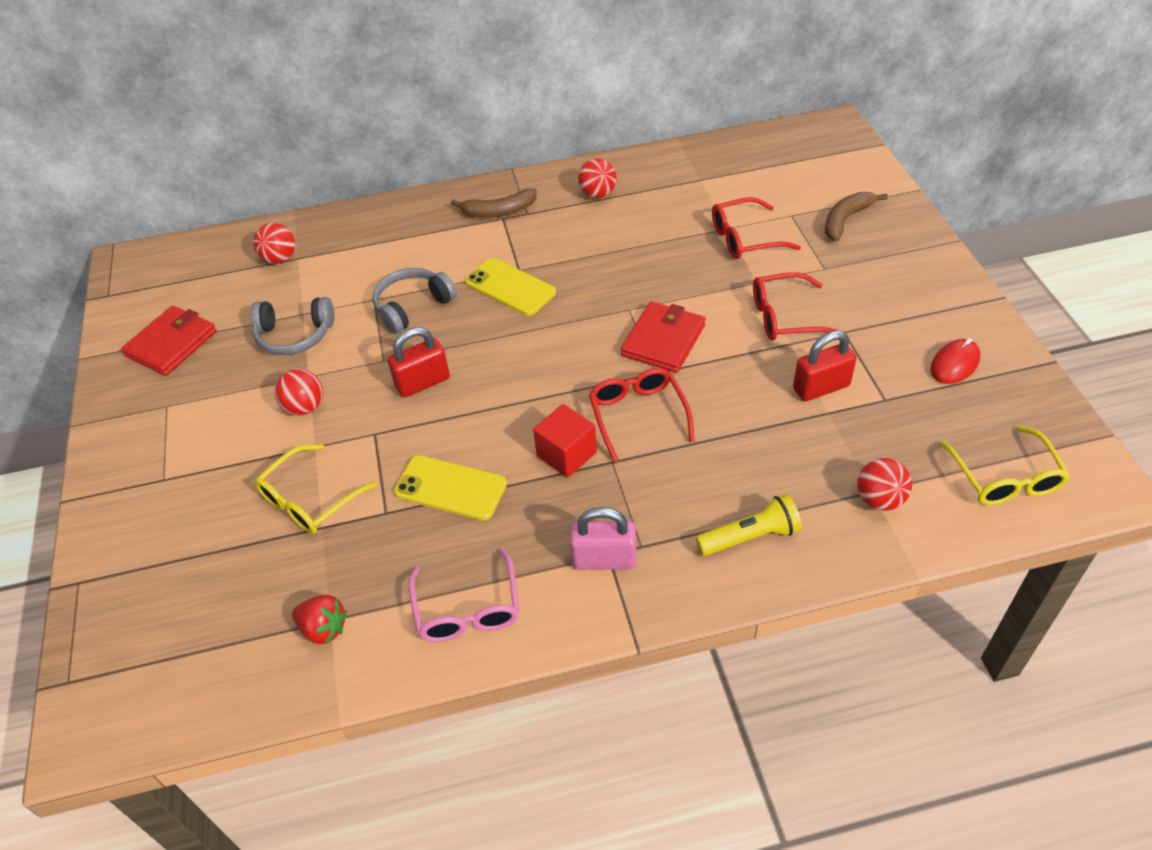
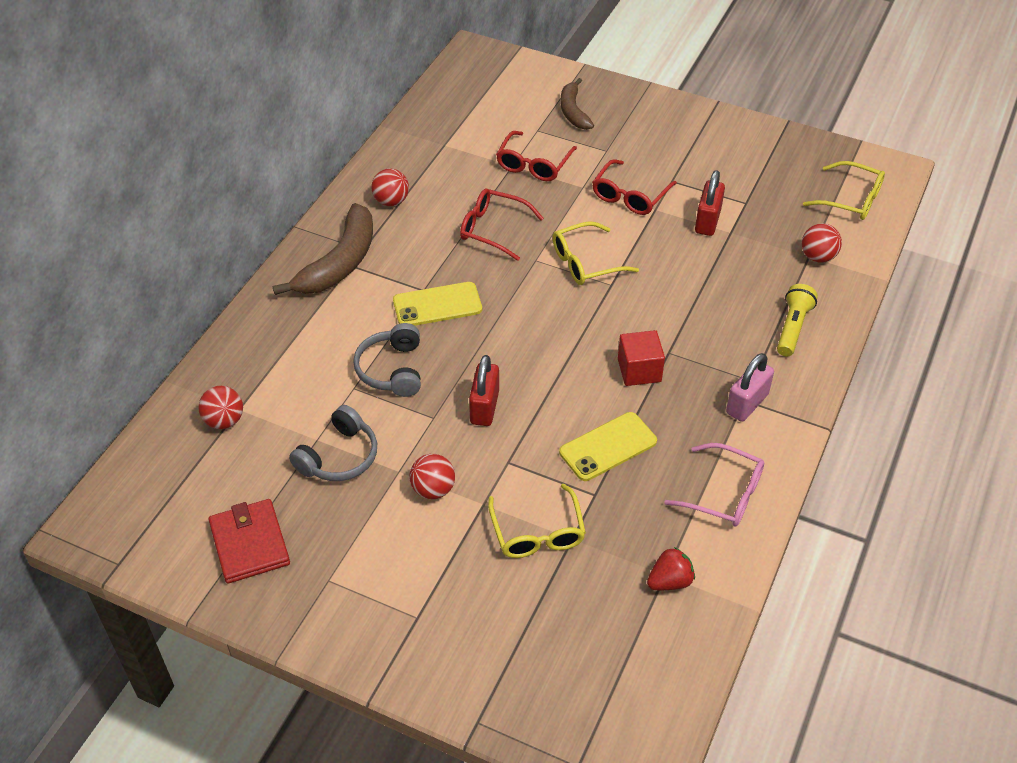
camera: 55 degrees left, 0 degrees up
(499, 211) = (340, 262): brown banana -> brown banana, size x1.65
(638, 415) = (641, 316): red glasses -> red glasses (493, 229)
(663, 340) = (586, 262): red wallet -> yellow glasses
(954, 364) = (749, 157): red mouse -> none

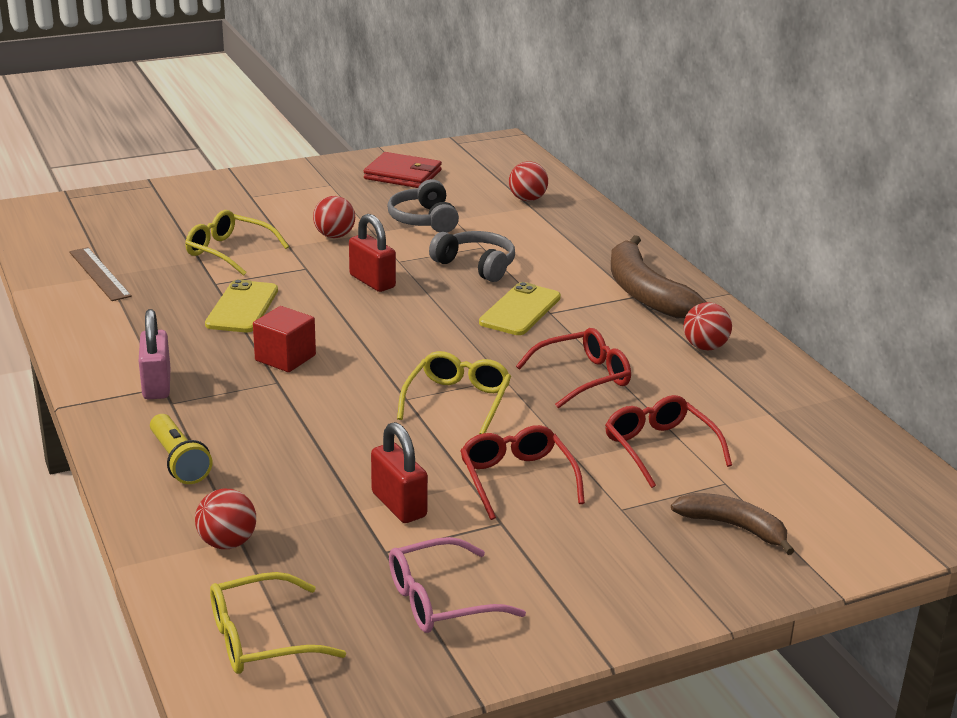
camera: 130 degrees right, 20 degrees down
(670, 581) = (99, 274): red strawberry -> brown ruler
(724, 494) = (110, 328): pink glasses -> pink glasses (440, 600)

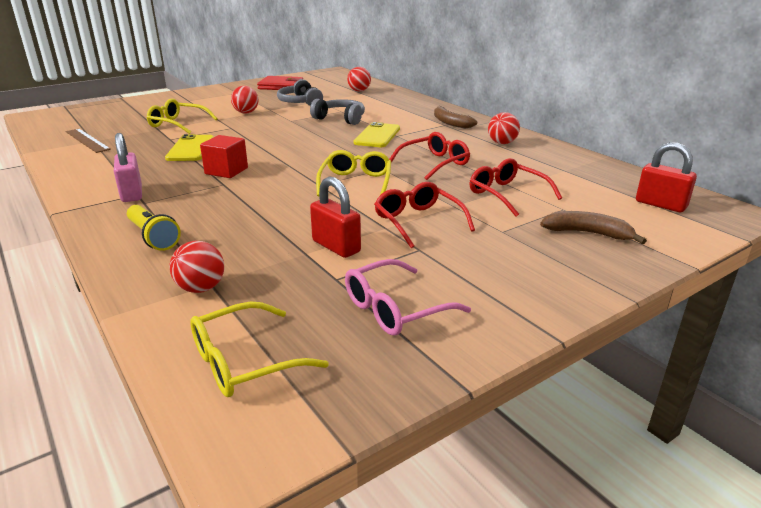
camera: 10 degrees left, 0 degrees up
(372, 281) = (276, 130): red padlock -> red padlock (660, 204)
(645, 293) = (450, 123): brown banana -> brown banana, size x0.60

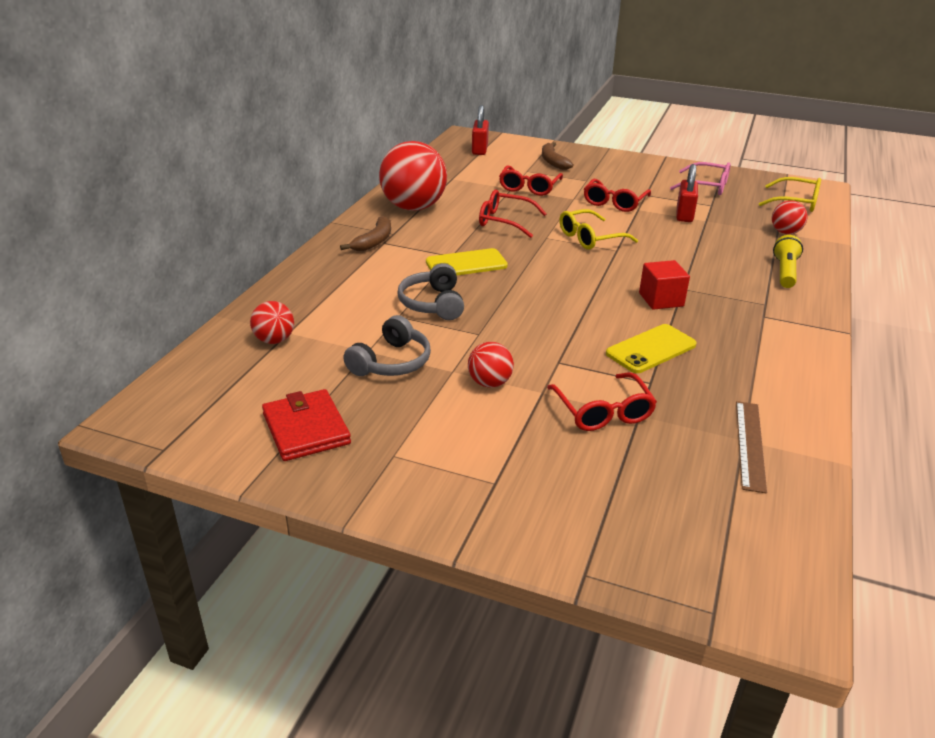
camera: 125 degrees left, 5 degrees up
(132, 193) = (767, 318): pink padlock -> none
(178, 124) = (603, 411): yellow glasses -> red glasses
(502, 143) = (413, 207): red ball -> red ball, size x2.08

